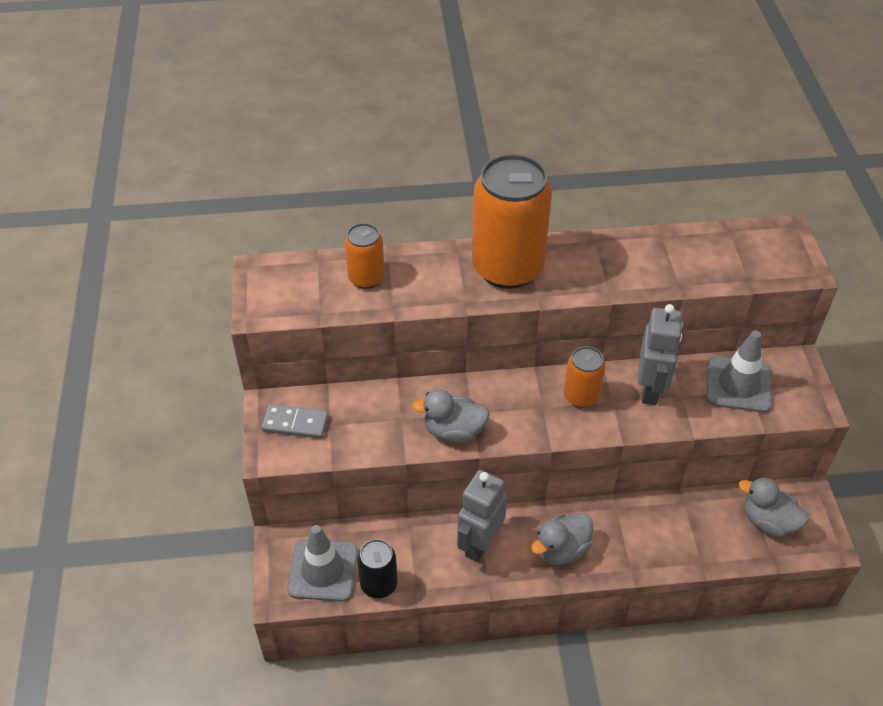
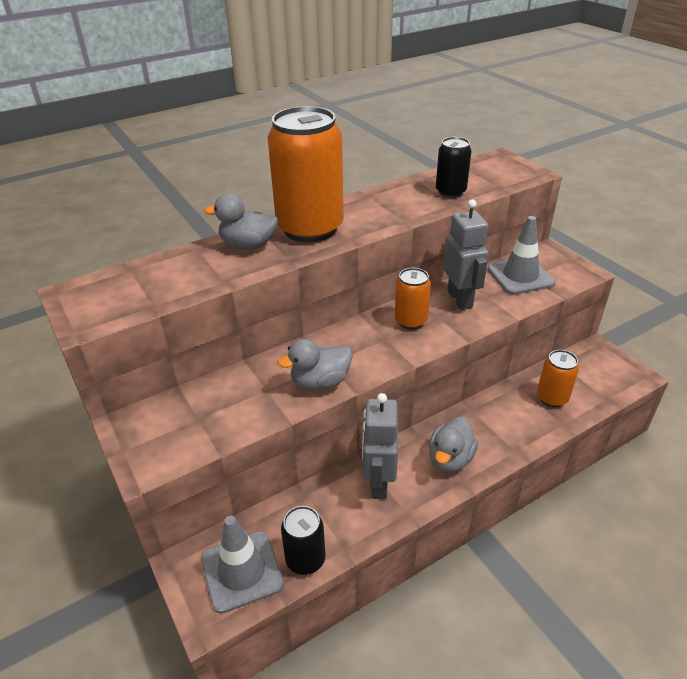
camera: 25 degrees left, 10 degrees down
(295, 423) = (161, 429): grey domino -> none
(366, 278) = (185, 268): orange can -> orange can (552, 398)
(687, 267) = (450, 192): none -> black can
(768, 521) = (585, 376): grey duck -> grey duck (248, 245)

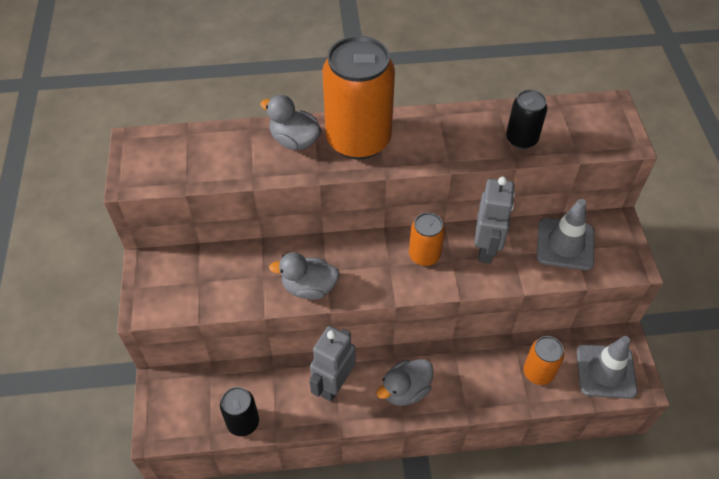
camera: 25 degrees right, 15 degrees up
(242, 571) = (194, 409): grey traffic cone -> grey traffic cone (606, 371)

